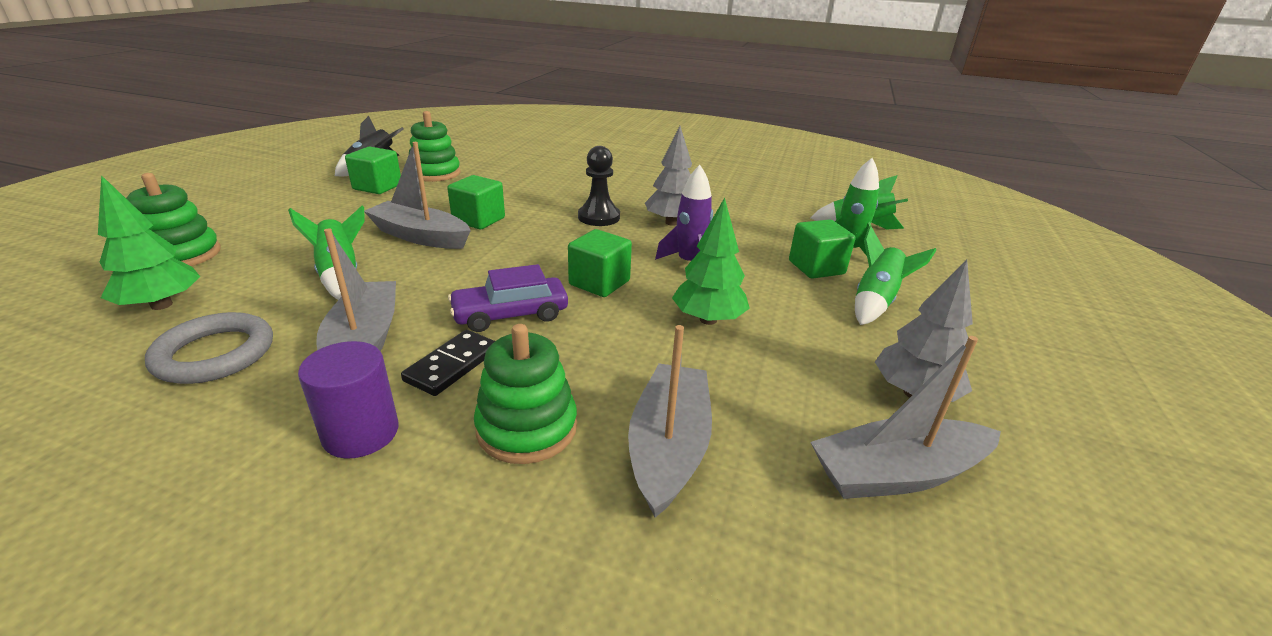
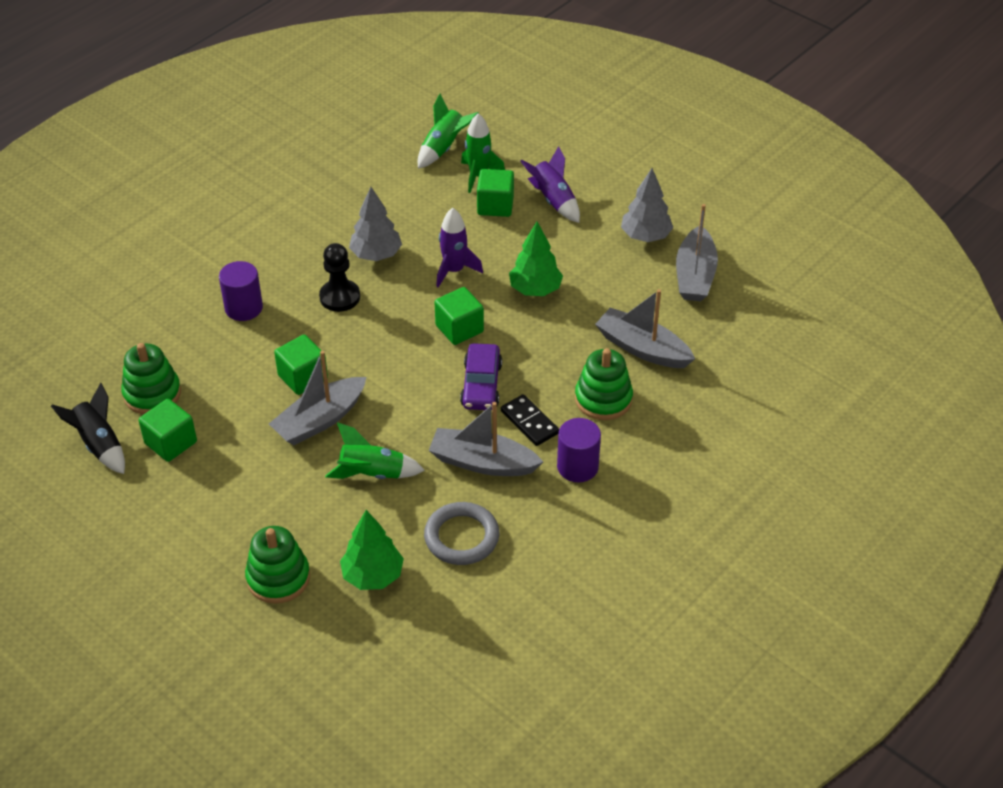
camera: 65 degrees left, 15 degrees up
(555, 185) = (243, 308): none -> purple cylinder
(876, 301) = (553, 200): green rocket -> purple rocket

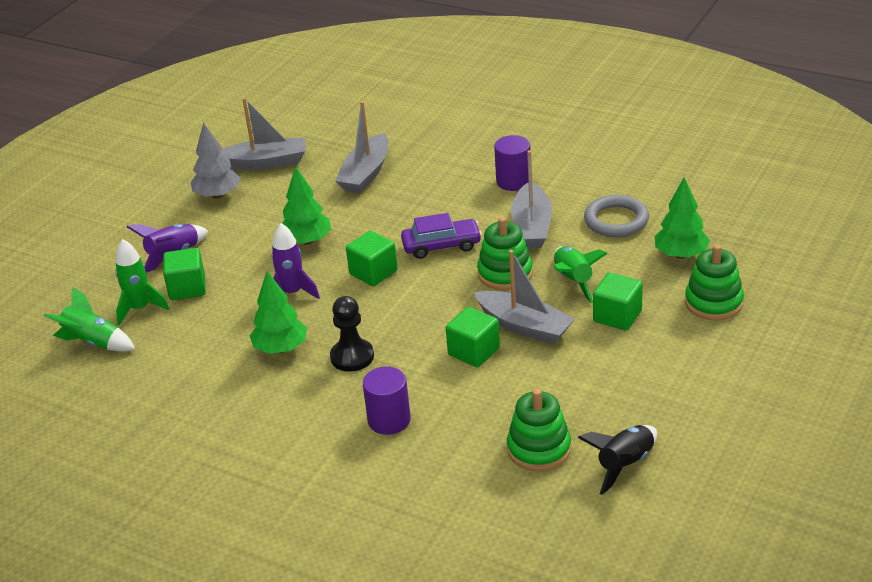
camera: 100 degrees left, 10 degrees down
(171, 443) = (598, 414): green cube -> green cube (617, 316)
(376, 255) = (281, 348): grey tree -> green tree
(529, 422) = (475, 212): black domino -> none
(603, 399) = (433, 182): green stacking toy -> green stacking toy (505, 273)

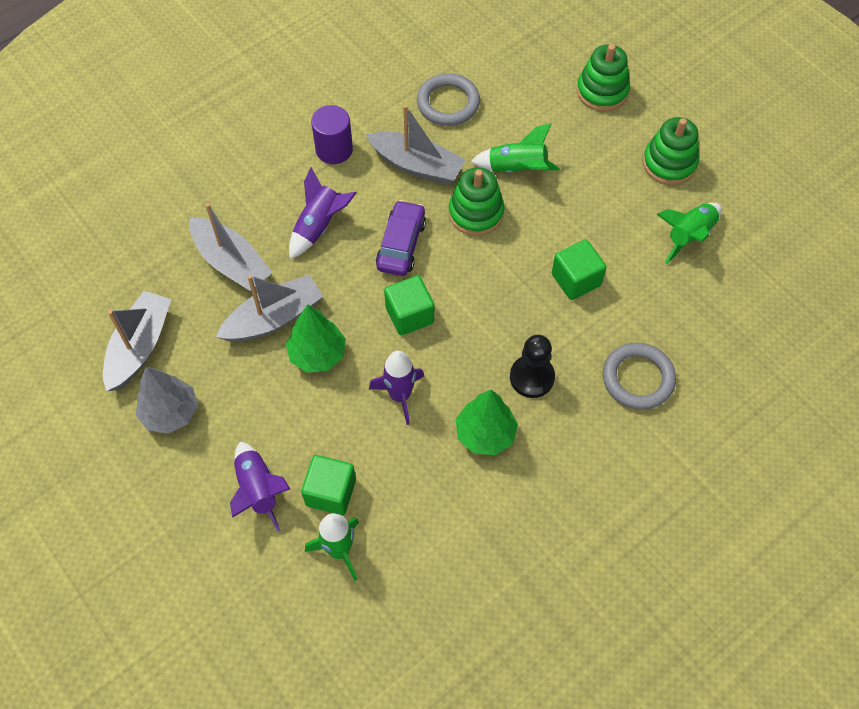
camera: 70 degrees left, 25 degrees up
(93, 342) = (373, 614): green rocket -> green rocket (689, 236)
(389, 420) = (638, 378): purple cylinder -> grey ring
(430, 200) = (319, 226): none -> purple rocket
(524, 326) = (561, 229): grey boat -> grey boat (274, 318)
(539, 449) = (726, 283): green stacking toy -> green stacking toy (669, 163)
(617, 316) = (584, 160): green cube -> none
(625, 464) = (770, 234): black rocket -> none
(681, 254) = (525, 83): green tree -> none

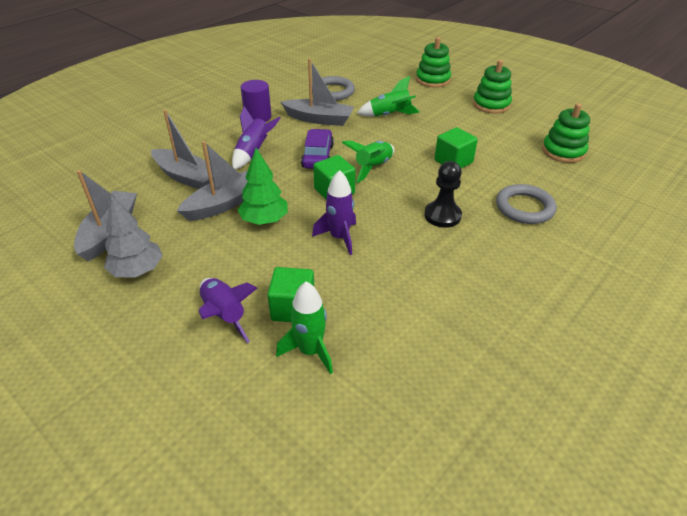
camera: 10 degrees left, 20 degrees down
(476, 213) = (368, 137): green stacking toy -> green stacking toy (563, 151)
(485, 434) = (418, 253): green tree -> none
(689, 236) = (522, 134): green rocket -> green rocket (373, 167)

